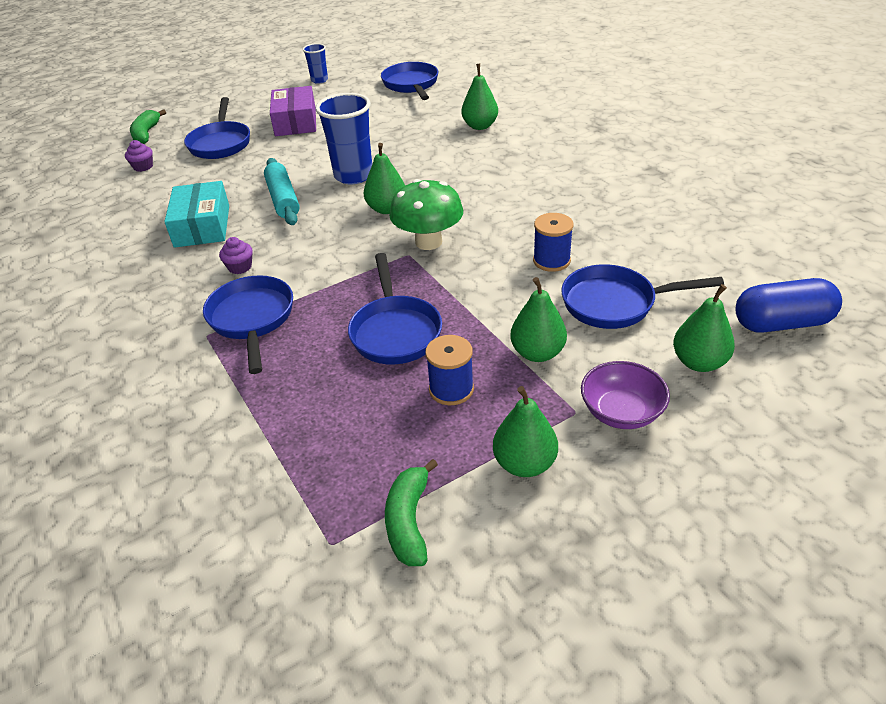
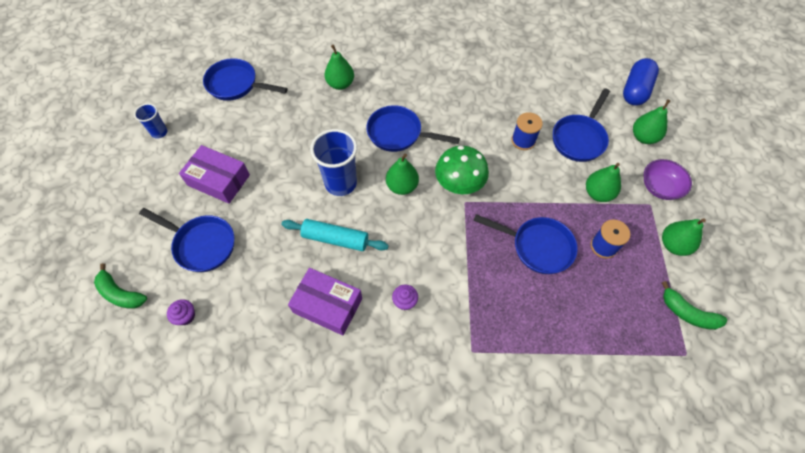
camera: 60 degrees left, 20 degrees up
(202, 226) = (327, 305): turquoise box -> purple box
(252, 319) = (473, 317): blue pan -> blue pan (398, 134)

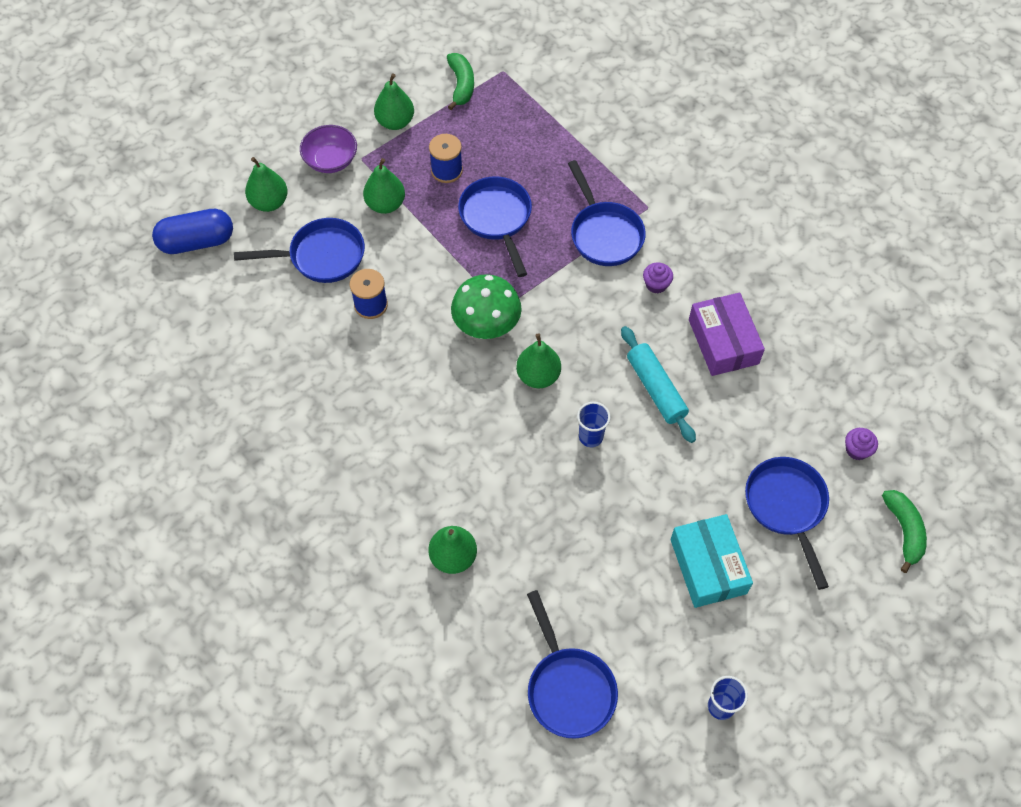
camera: 130 degrees left, 0 degrees up
(218, 180) = (708, 566): purple box -> turquoise box
(341, 183) = (591, 437): blue cup -> blue cup, size x0.54
(398, 134) = (471, 431): blue pan -> blue pan (604, 234)

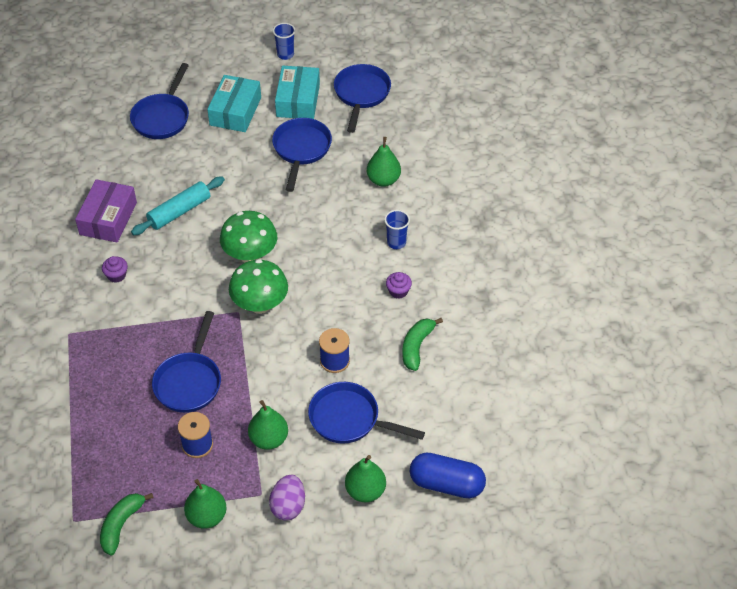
camera: 150 degrees left, 10 degrees down
(331, 160) = (288, 506): purple bowl -> purple egg
(538, 376) = (250, 255): green pear -> green mushroom
(591, 437) = (246, 204): blue cup -> blue cup (396, 242)
(604, 234) = (119, 329): blue pan -> blue pan (301, 150)
(644, 630) = (298, 100): none -> turquoise box
(656, 389) = (179, 211): turquoise rolling pin -> turquoise rolling pin turned 45 degrees clockwise
(857, 450) = (91, 125): purple cupcake -> purple cupcake (398, 291)
(904, 531) = (109, 79): green banana -> green banana (417, 347)

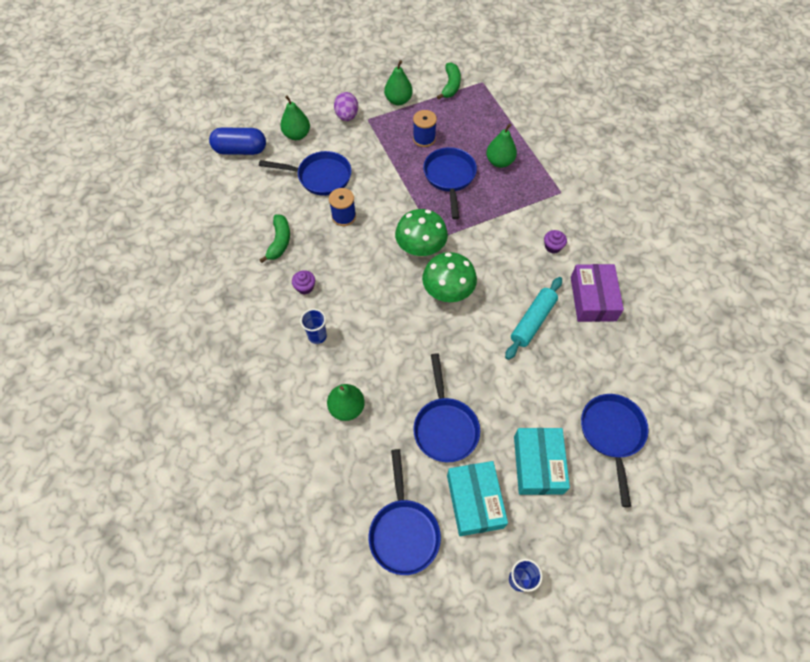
camera: 165 degrees right, 10 degrees up
(269, 439) = (375, 152): green pear -> green pear (499, 162)

